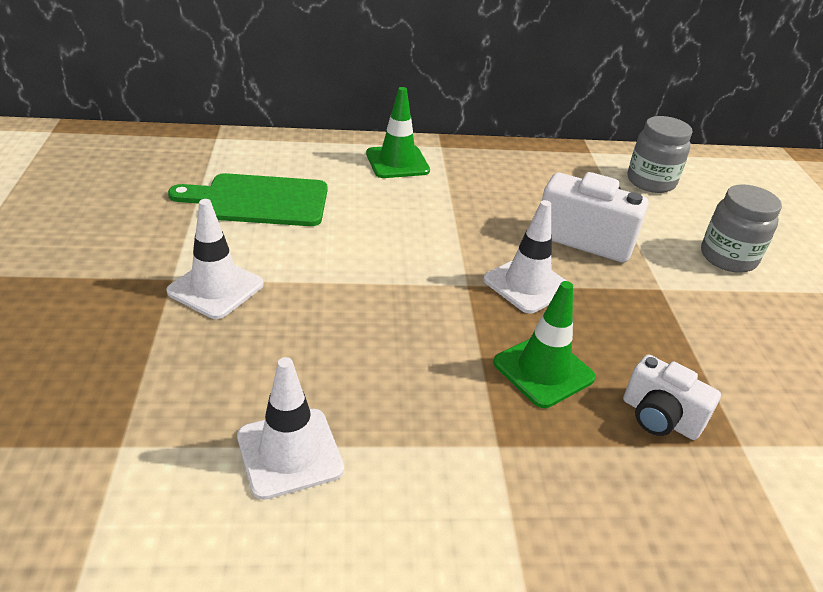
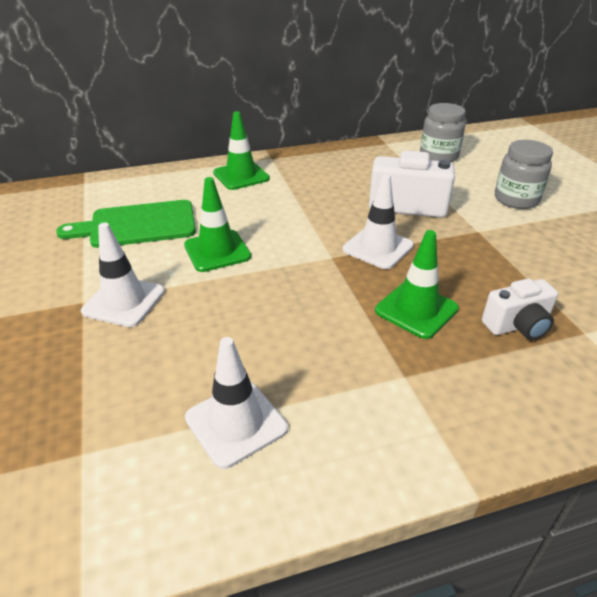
camera: 10 degrees left, 0 degrees up
(337, 250) = (217, 251): none -> green traffic cone
(659, 417) = (517, 326): white camera -> white camera turned 45 degrees counterclockwise

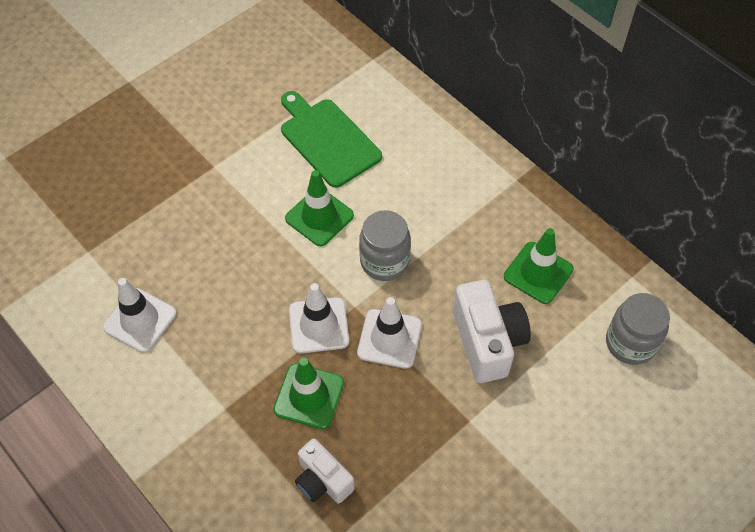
camera: 65 degrees right, 20 degrees up
(124, 301) = (225, 191): white traffic cone -> white traffic cone (319, 325)
(241, 176) = (460, 171): green traffic cone -> green traffic cone (538, 273)
(516, 199) = (564, 448): grey jar -> grey jar (384, 261)

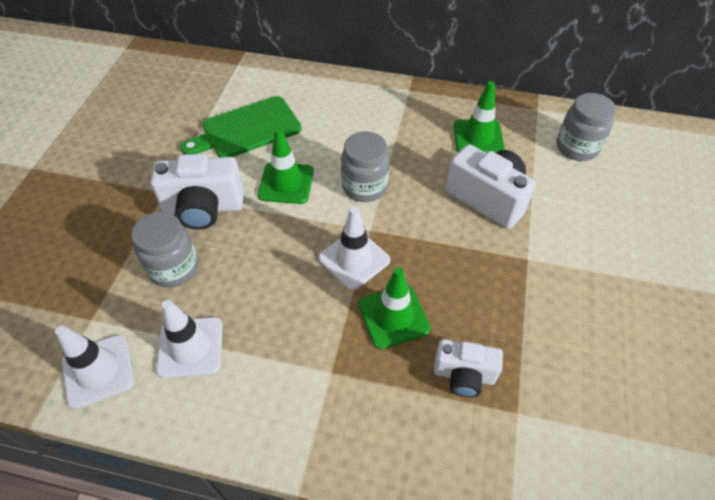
camera: 35 degrees left, 5 degrees down
(174, 244) = (174, 268): none -> grey jar
(234, 201) = (204, 208): none -> white camera
(328, 139) = (247, 129): green cutting board -> green cutting board turned 45 degrees counterclockwise
(389, 339) = (417, 237): white traffic cone -> white traffic cone (98, 371)

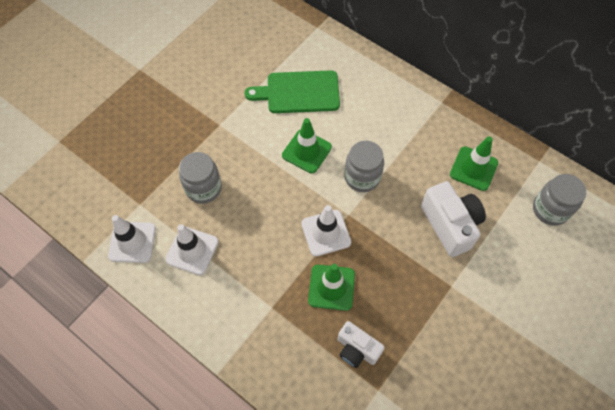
camera: 25 degrees right, 10 degrees up
(204, 208) = (241, 149): white camera -> none

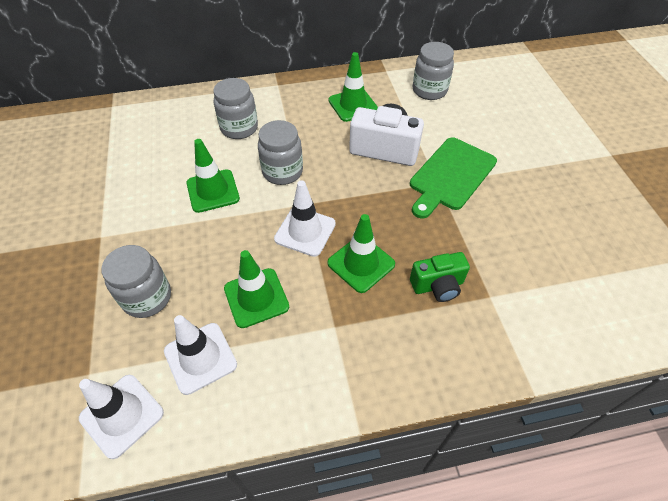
camera: 50 degrees left, 10 degrees down
(253, 246) = (256, 298): none -> green traffic cone
(299, 92) = (151, 158): green cutting board -> green cutting board (450, 176)
(357, 349) = (437, 286): white camera -> green camera
(374, 117) = (239, 128): none -> grey jar

